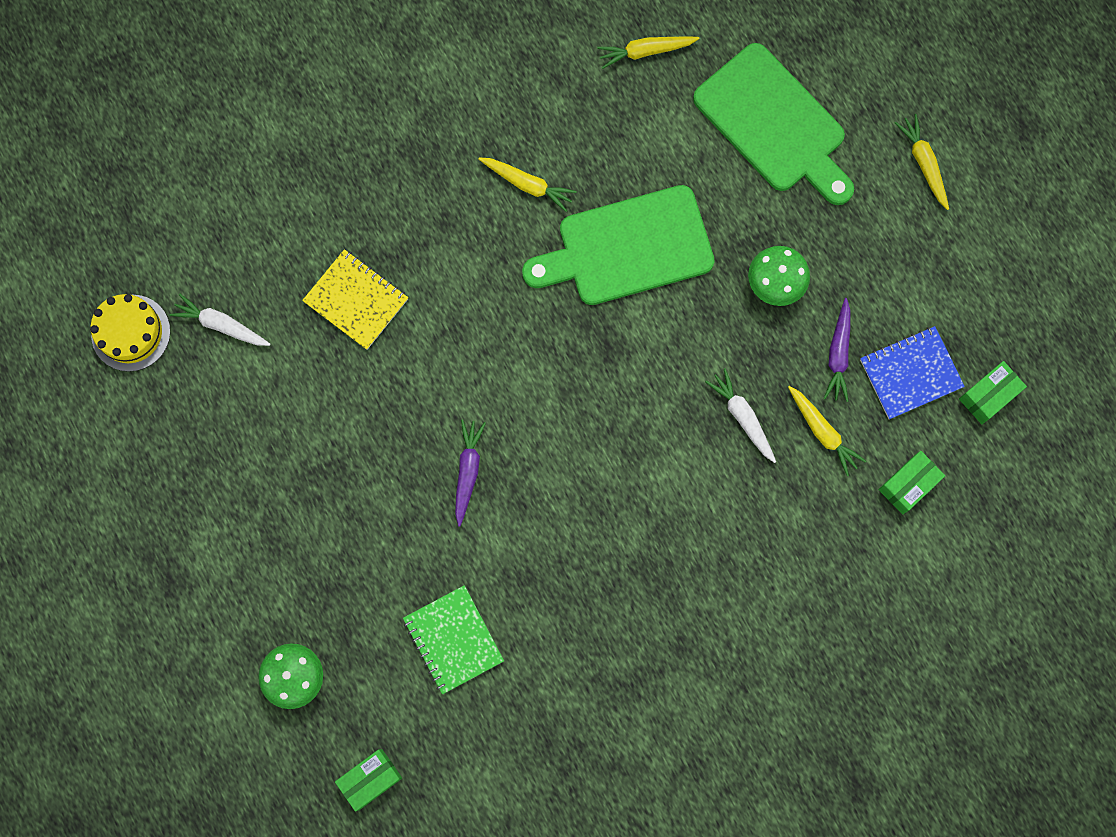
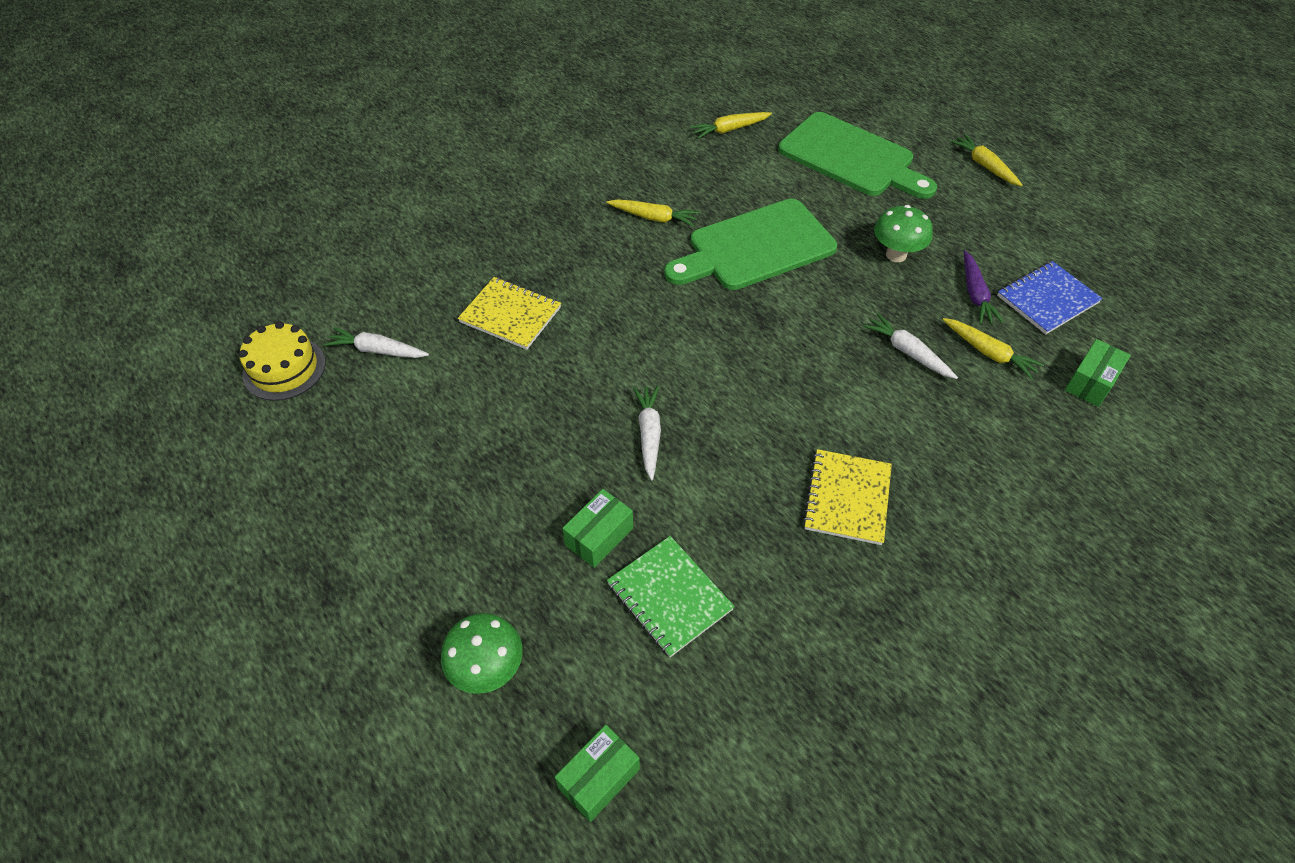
camera: 10 degrees left, 25 degrees down
(468, 471) = (649, 434): purple carrot -> white carrot
(631, 571) = (847, 498): none -> yellow notebook
(988, 396) = (1126, 306): green box -> green box (599, 536)

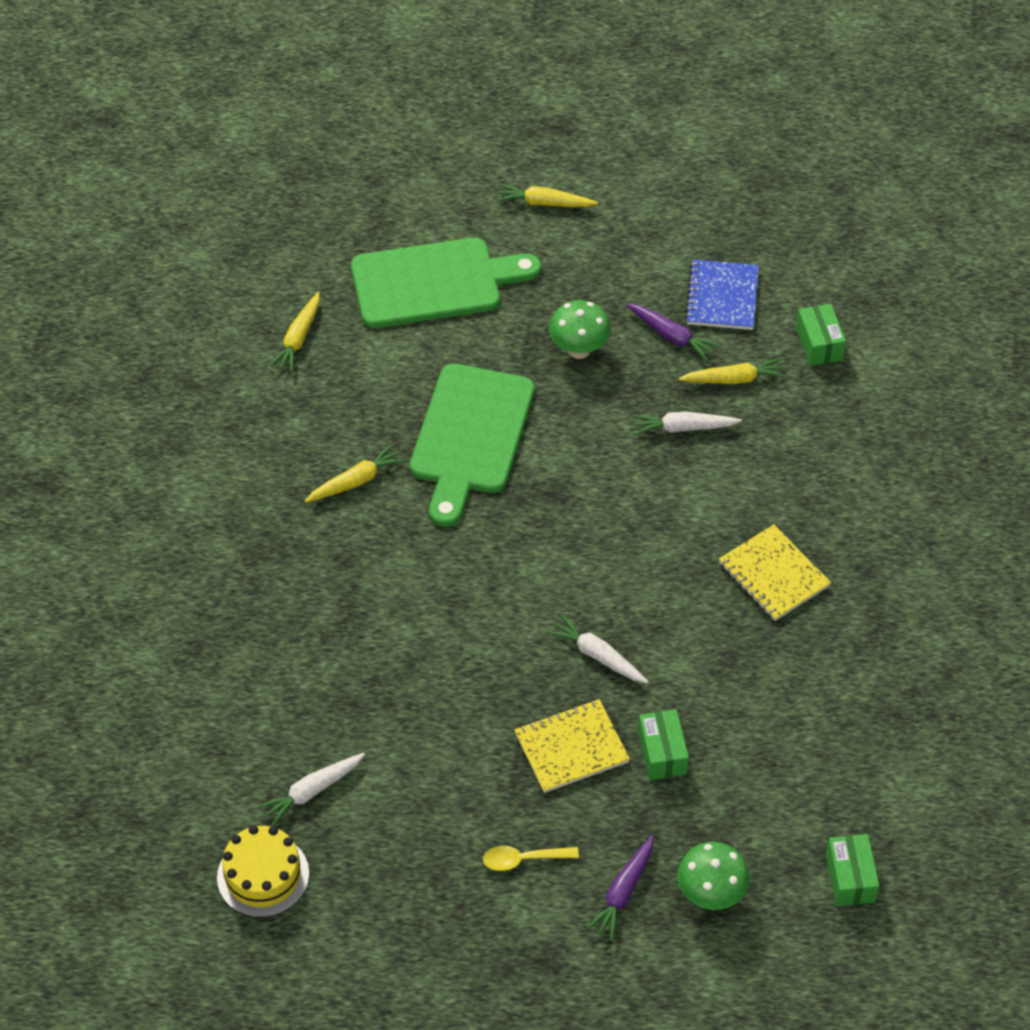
camera: 50 degrees left, 0 degrees up
(417, 510) = (523, 859): none -> yellow spoon
(439, 600) = (623, 892): none -> purple carrot
(510, 315) = (369, 667): yellow notebook -> yellow notebook (571, 748)
(669, 597) = (753, 744): green notebook -> none

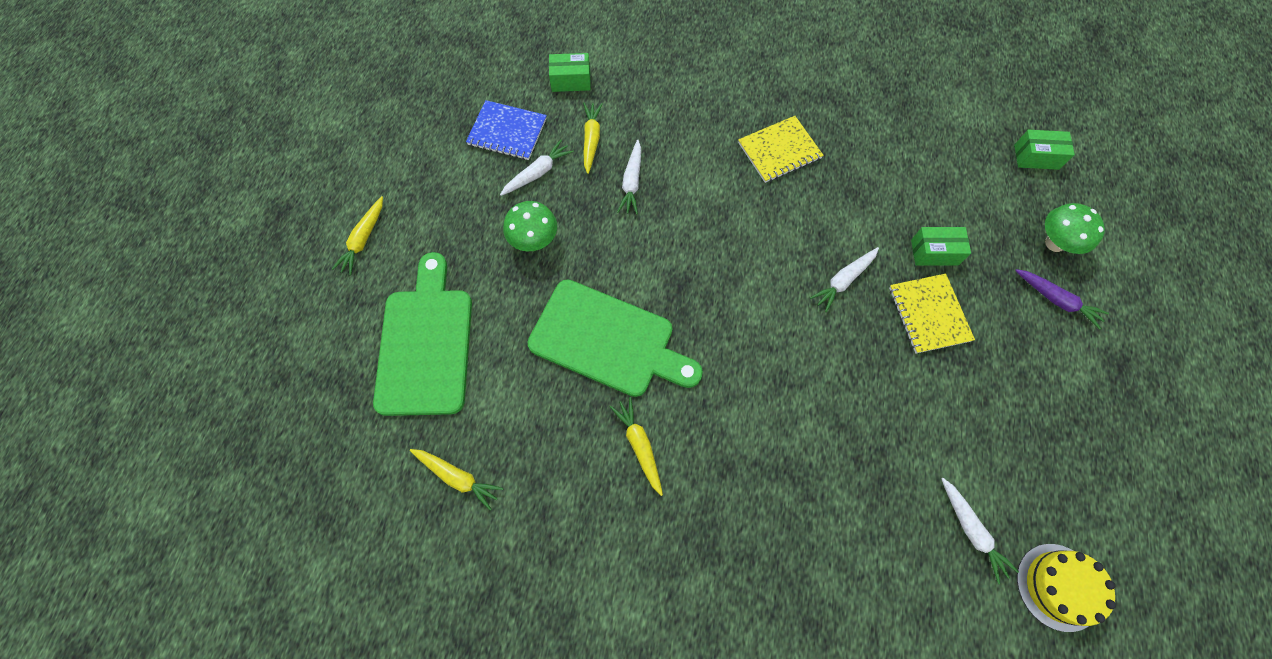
camera: 80 degrees left, 15 degrees up
(523, 859) = (1031, 366): yellow spoon -> none
(671, 336) = (538, 173): purple carrot -> white carrot

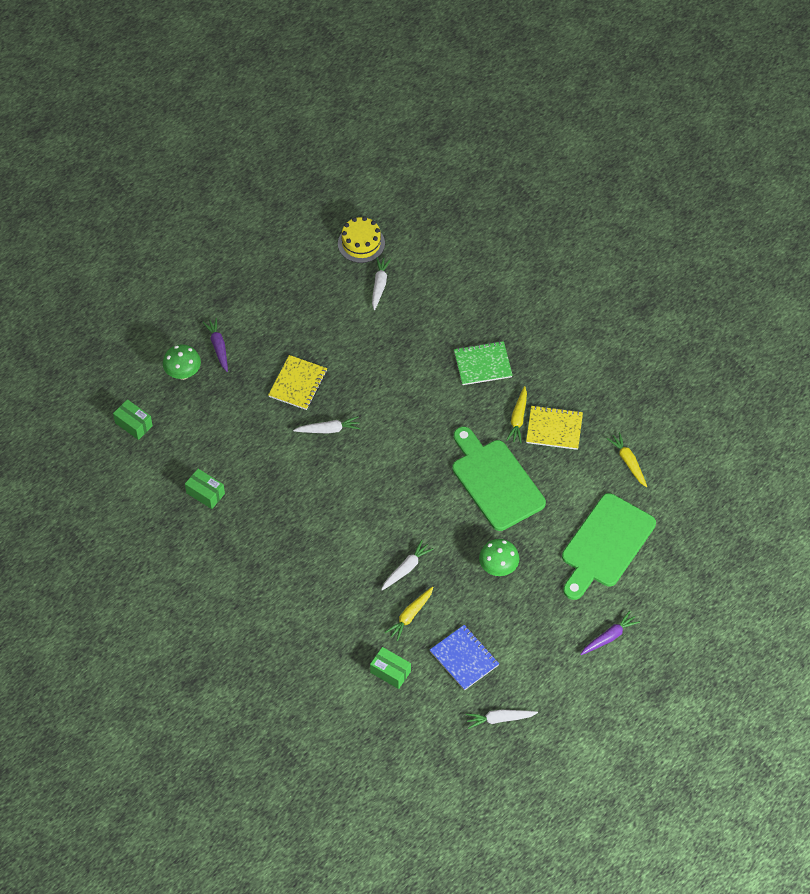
camera: 145 degrees left, 10 degrees down
(363, 239) = (609, 637): yellow carrot -> purple carrot
(538, 173) = (464, 614): white carrot -> white carrot (499, 719)
(742, 498) = (482, 364): none -> green notebook
(779, 151) = (291, 529): yellow notebook -> yellow notebook (554, 429)
(934, 252) = (259, 412): green box -> green box (205, 493)

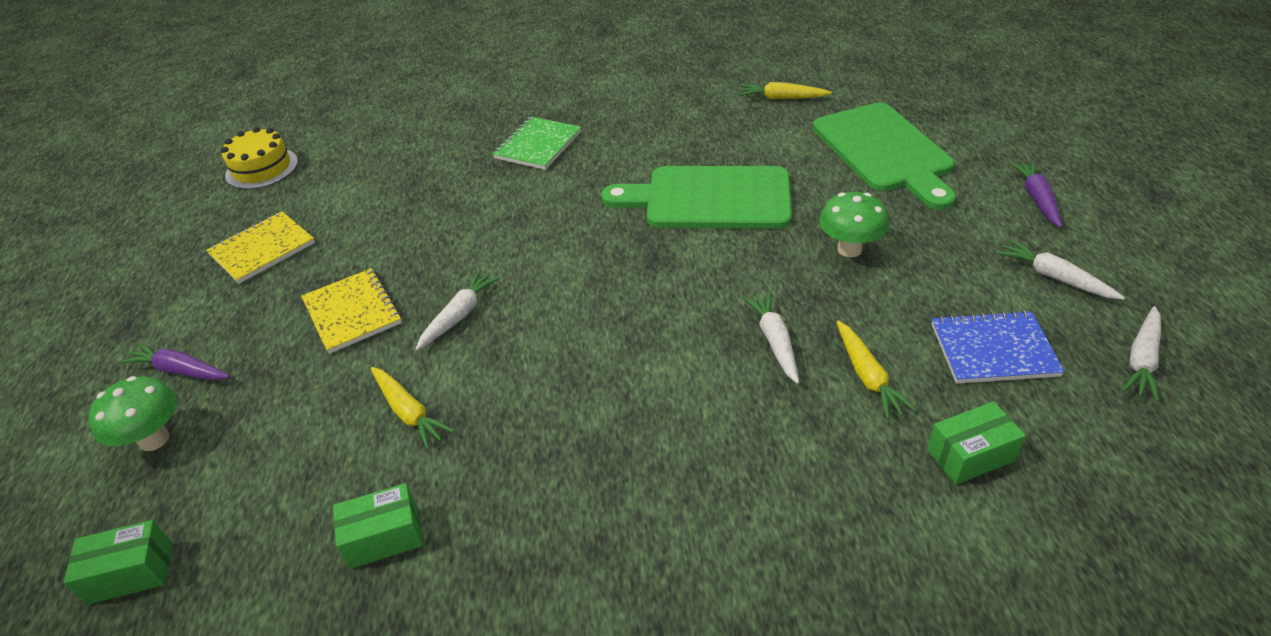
camera: 50 degrees left, 15 degrees down
(379, 285) = (332, 177): white carrot -> white carrot (1055, 277)
(518, 418) = (640, 148): yellow carrot -> yellow carrot (409, 412)
(554, 429) = (683, 129): yellow notebook -> yellow notebook (262, 249)

